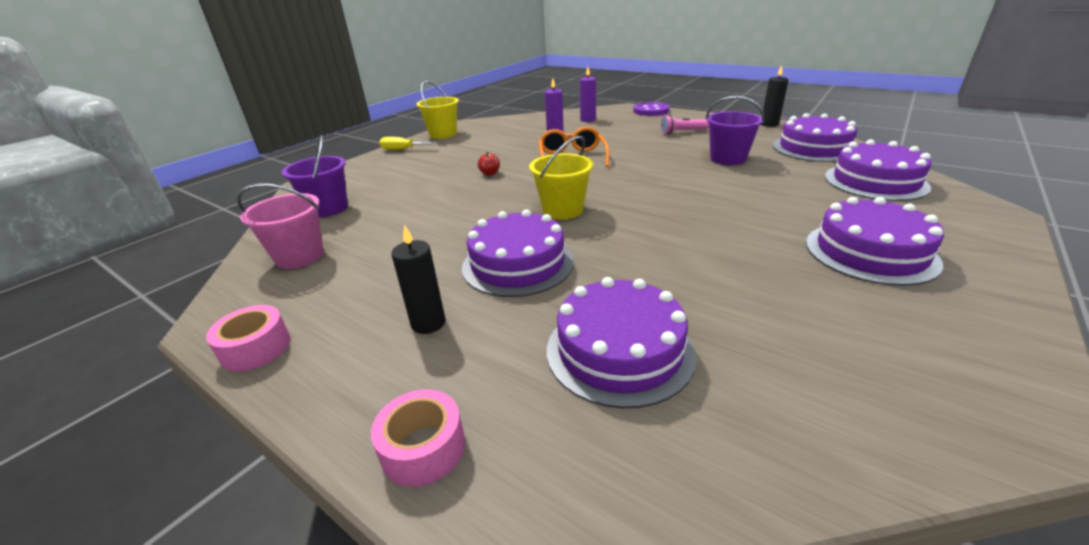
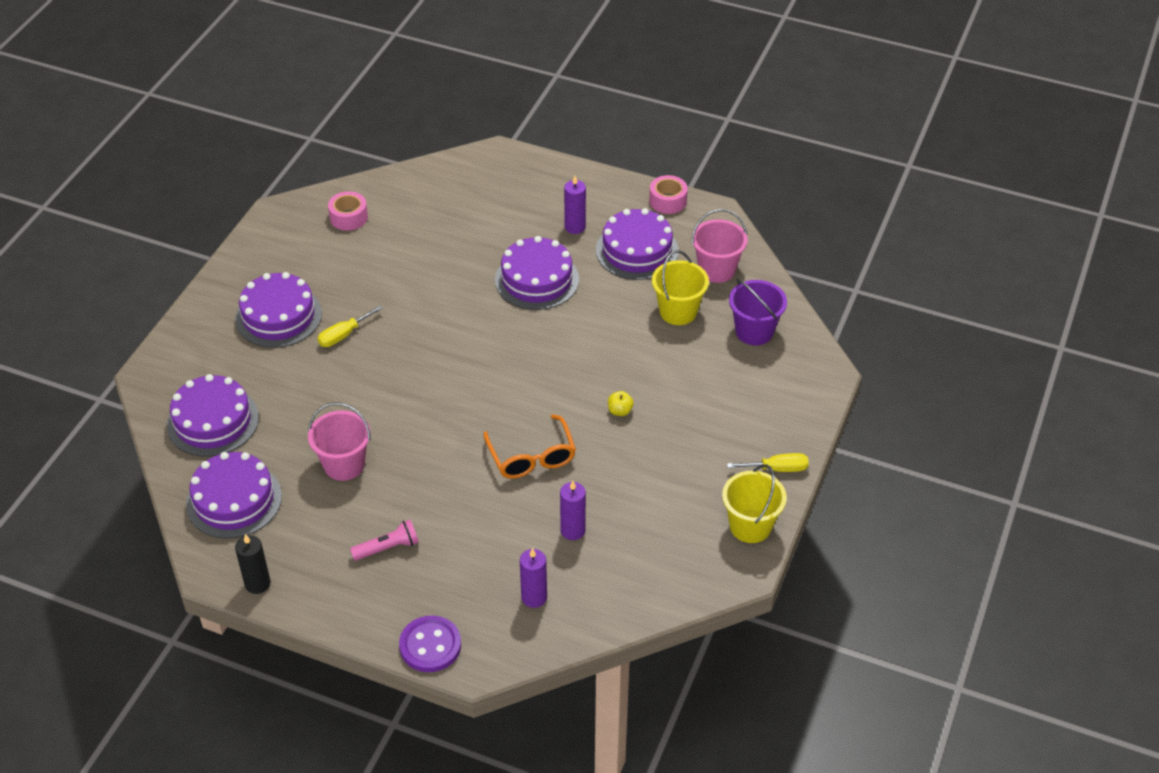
camera: 165 degrees right, 15 degrees up
(423, 448) = (540, 171): pink tape -> pink tape (348, 217)
(428, 323) = (575, 227): black candle -> purple candle
(490, 173) = (620, 411): red apple -> yellow apple
(562, 210) = (518, 348): yellow bucket -> yellow bucket (678, 311)
(619, 350) = (457, 223): purple cake -> purple cake (637, 250)
(728, 159) = (344, 464): purple bucket -> pink bucket
(767, 230) = (343, 335): none -> yellow screwdriver

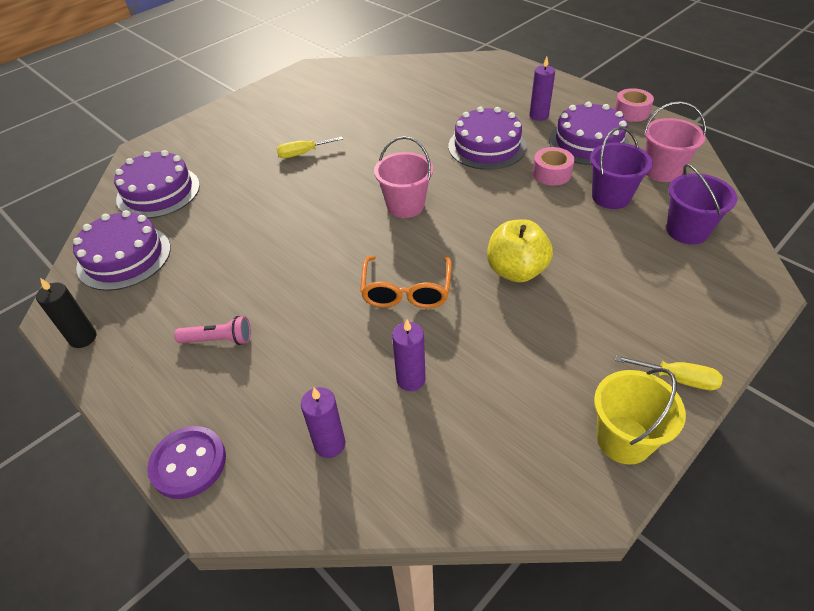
camera: 25 degrees right, 0 degrees up
(278, 316) = (263, 131): purple cake -> none
(344, 464) = (233, 252): pink bucket -> pink bucket (405, 205)
(348, 217) = (359, 79): pink tape -> pink tape (551, 173)
(620, 411) = (516, 271): yellow apple -> yellow apple, size x2.25
(678, 311) = (611, 197): yellow bucket -> purple bucket

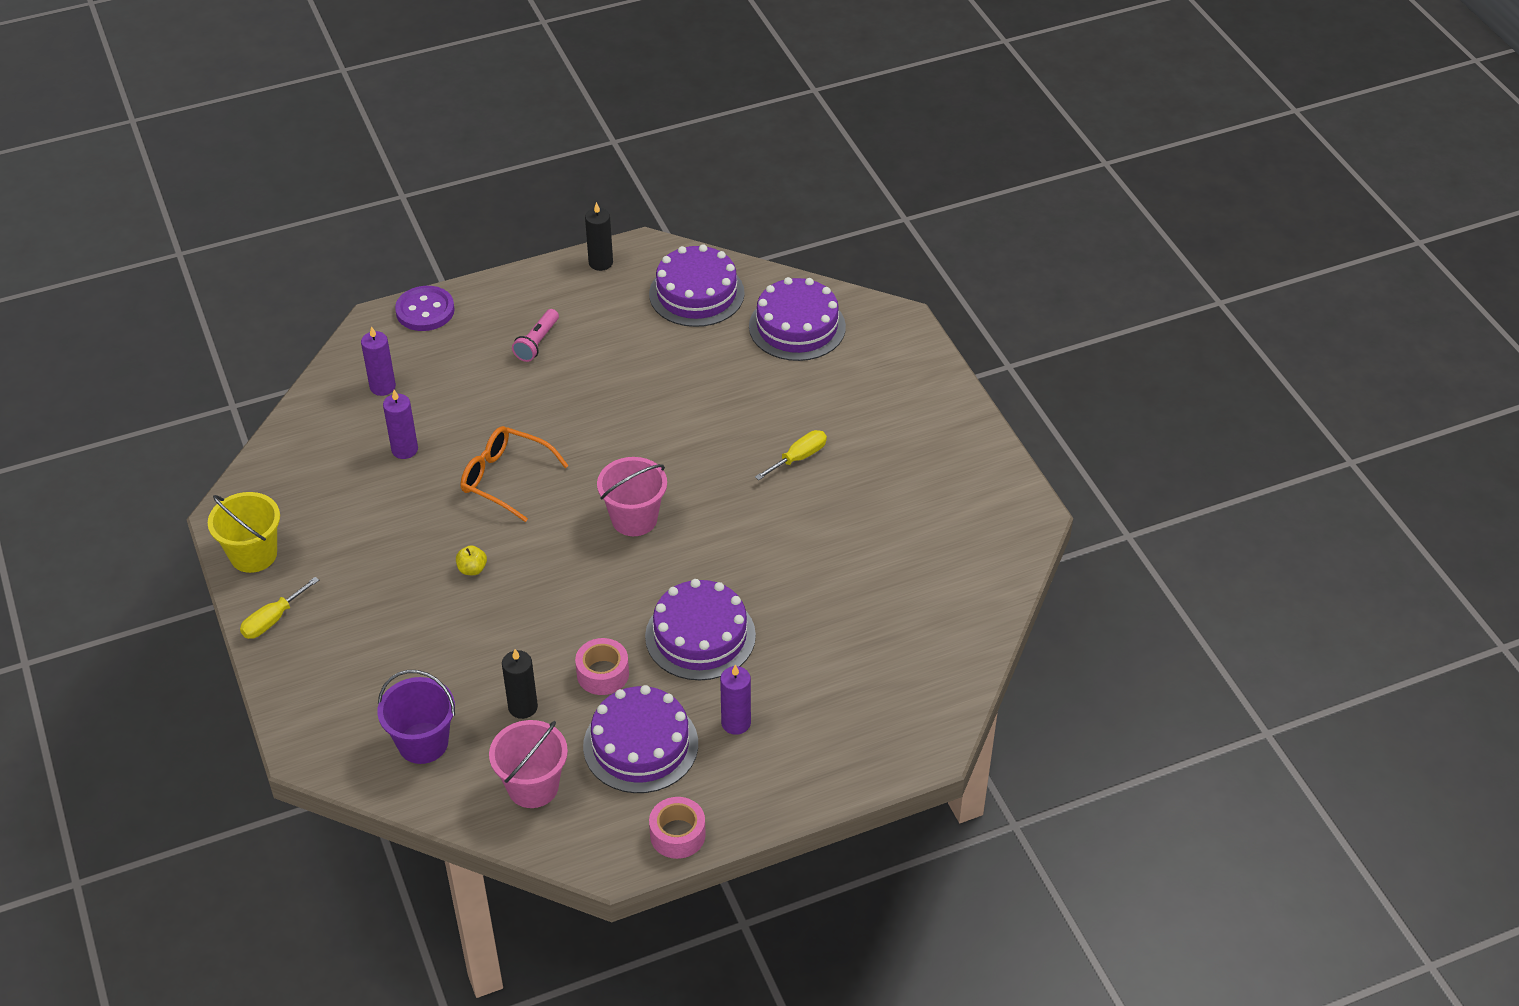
camera: 110 degrees right, 0 degrees up
(303, 153) = (799, 458): yellow screwdriver -> yellow screwdriver turned 45 degrees clockwise
(516, 271) = (472, 569): yellow apple -> yellow apple, size x0.44
(611, 197) = (523, 707): purple bucket -> black candle

